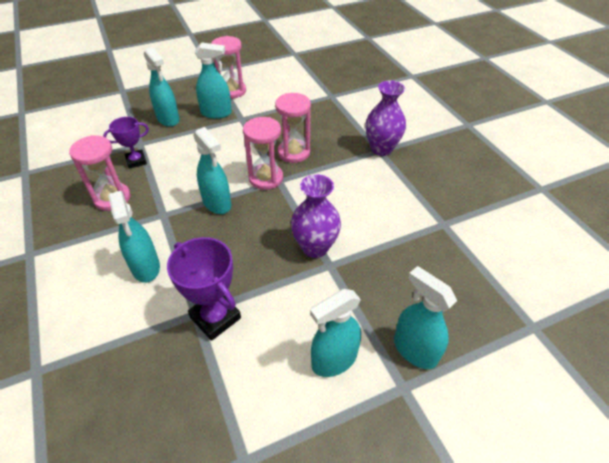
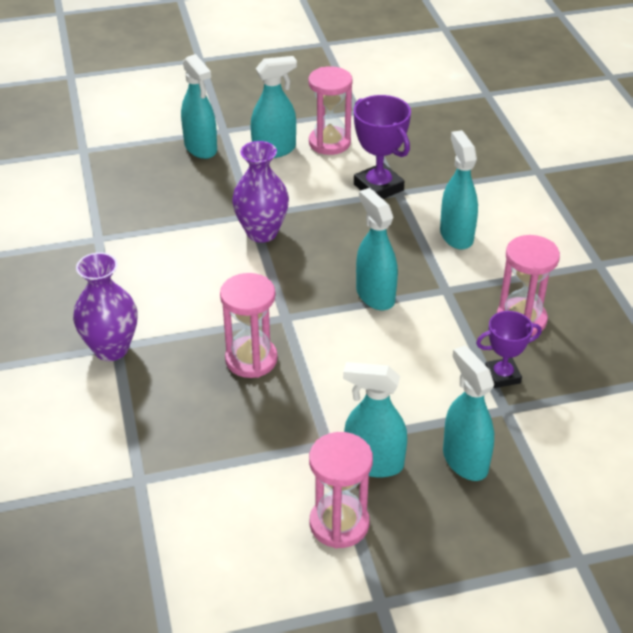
camera: 170 degrees left, 5 degrees down
(266, 178) = (303, 322): pink hourglass -> pink hourglass (329, 143)

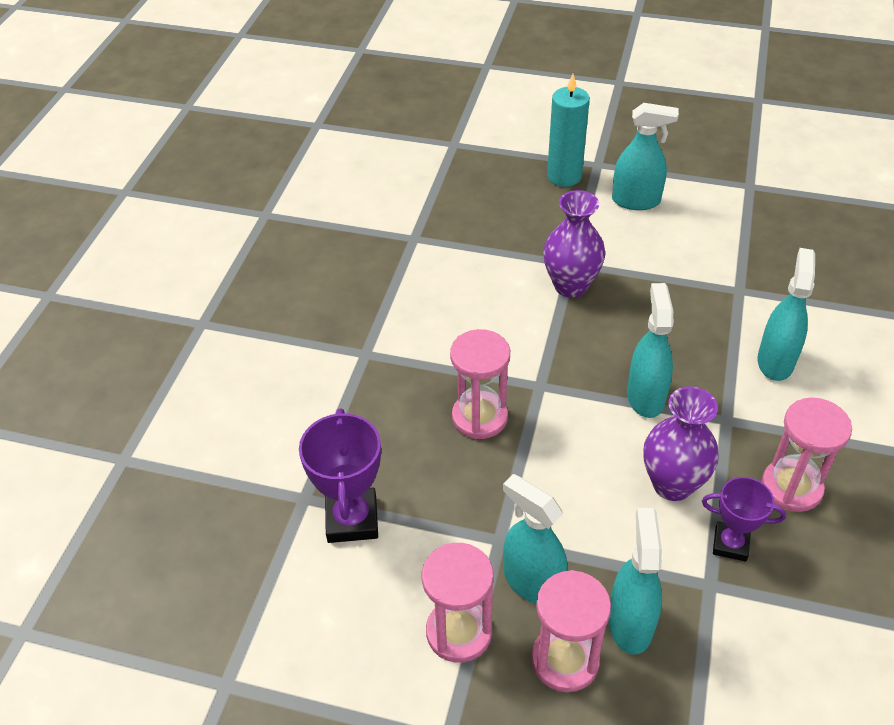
camera: 30 degrees right, 5 degrees up
(111, 348) = (359, 354): purple vase -> purple vase (672, 484)
(201, 148) = (564, 176): turquoise spray bottle -> turquoise candle
(329, 143) = (698, 211): pink hourglass -> pink hourglass (565, 660)
(378, 187) = (721, 277): purple trophy -> purple trophy (352, 519)

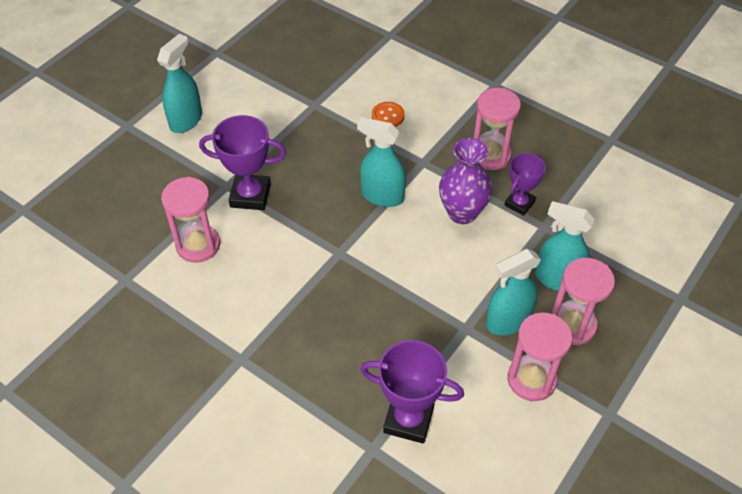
camera: 70 degrees left, 5 degrees up
(479, 417) = (350, 301): pink hourglass -> pink hourglass (198, 245)
(564, 176) = (124, 151): turquoise candle -> none
(570, 286) = (250, 195): purple vase -> purple trophy
(775, 361) = (388, 116): turquoise spray bottle -> orange button

